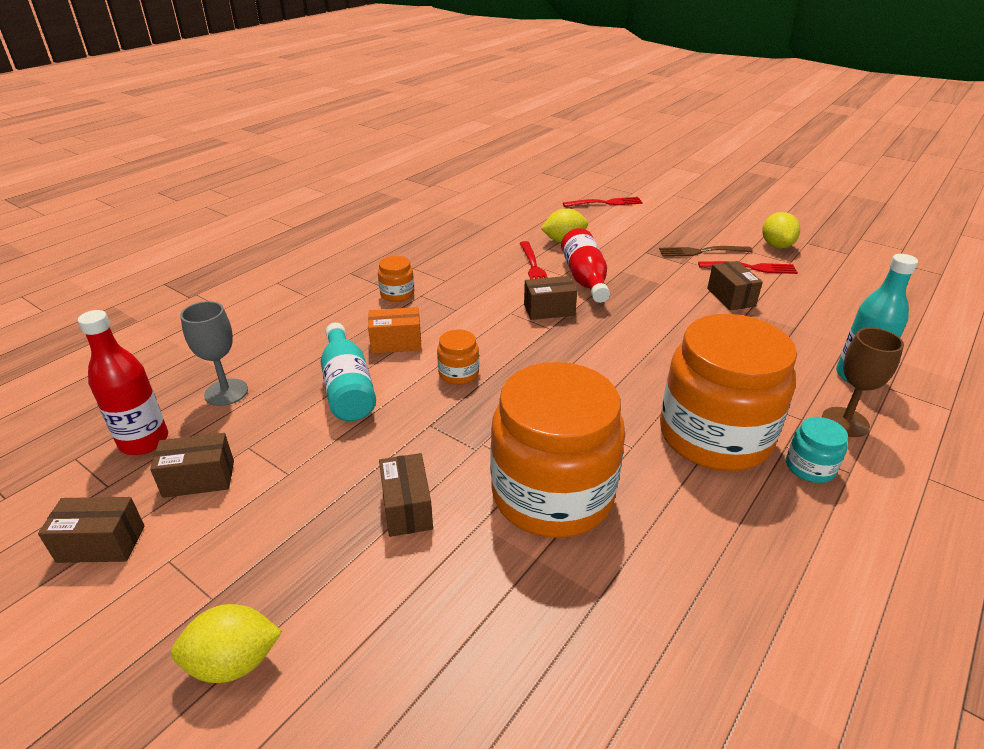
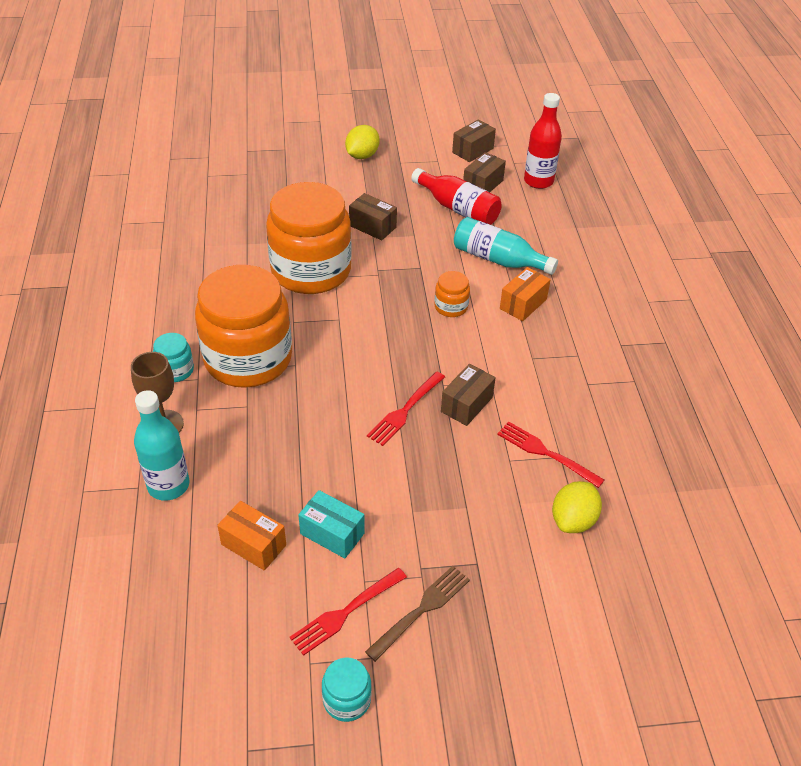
camera: 135 degrees right, 10 degrees up
(226, 392) = (553, 219): grey goblet -> none
(397, 294) = (595, 344): orange jar -> none
(585, 278) = (485, 468): red bottle -> red bottle (458, 208)
(605, 203) = (633, 658): red fork -> red fork (405, 410)
(731, 297) = (332, 534): brown box -> turquoise box
(776, 246) = (347, 699): yellow lemon -> turquoise jar
(796, 316) = (254, 545): none -> orange box

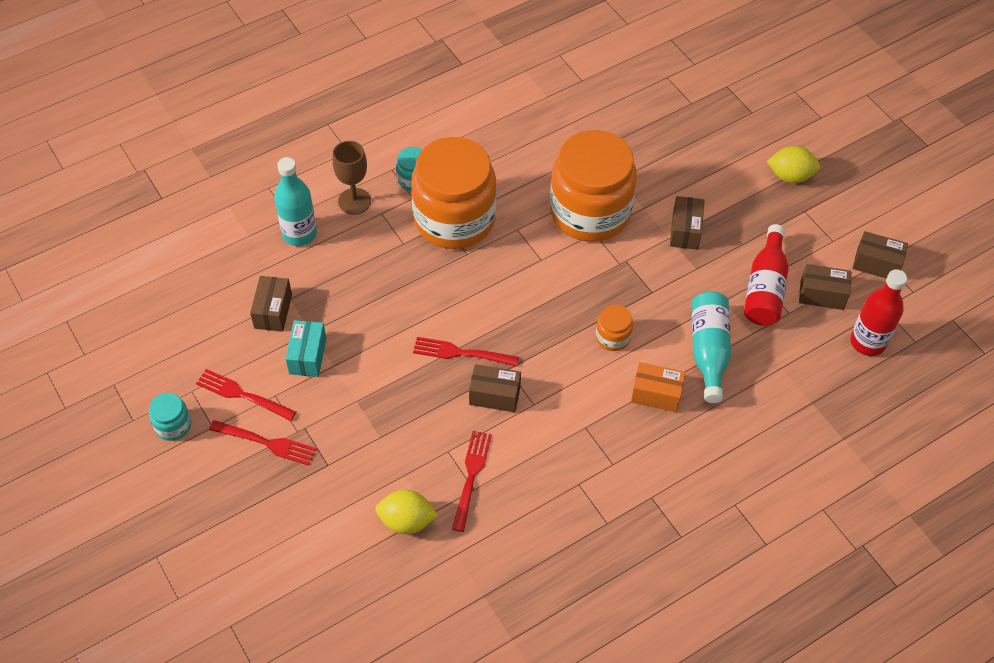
camera: 65 degrees right, 10 degrees up
(254, 545) = (273, 311): orange box -> brown box
(421, 610) = (267, 443): brown fork -> red fork

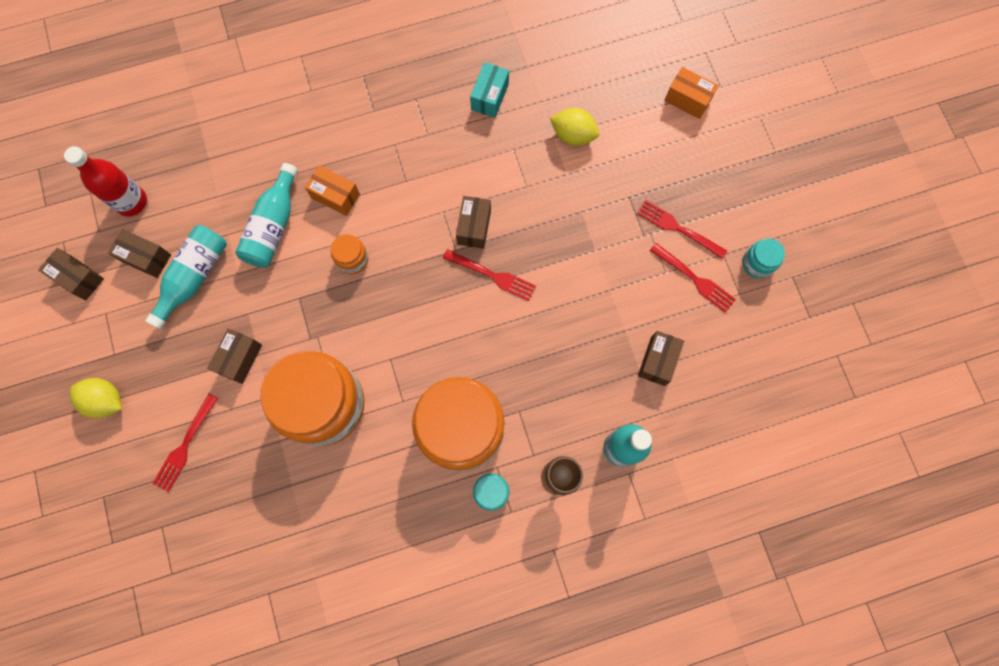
camera: 165 degrees left, 20 degrees up
(272, 598) = (687, 100): none -> orange box
(307, 356) = (631, 305): turquoise box -> turquoise box (490, 97)
(471, 476) = (512, 160): red fork -> red fork (185, 445)
(494, 395) = (474, 227): brown box -> brown box turned 75 degrees clockwise
(765, 288) = (194, 277): red bottle -> turquoise bottle

